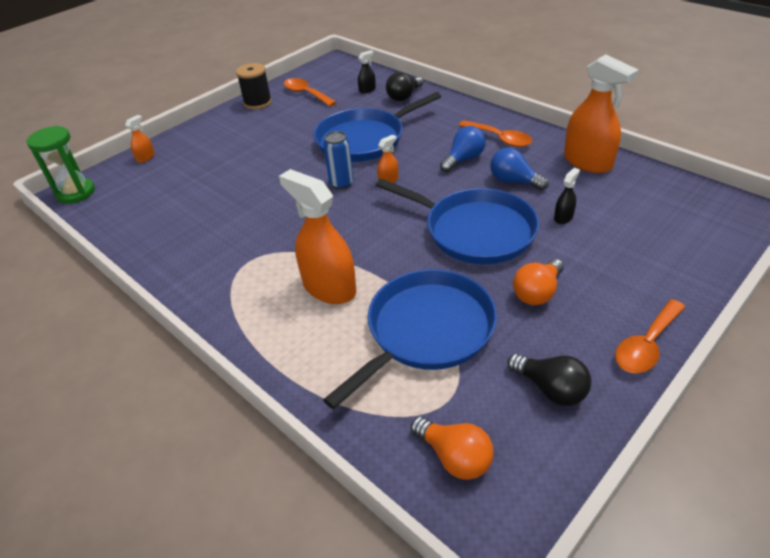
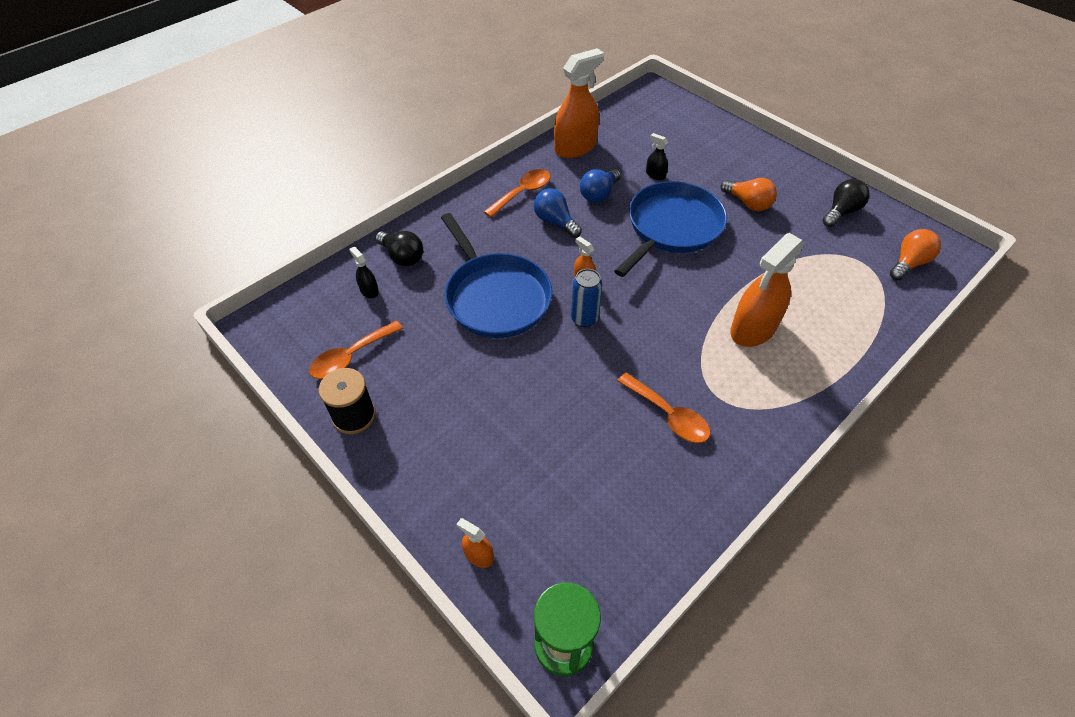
camera: 90 degrees left, 10 degrees up
(426, 331) = (798, 268): blue pan -> none
(646, 345) = (794, 164): orange spoon -> orange spoon (668, 415)

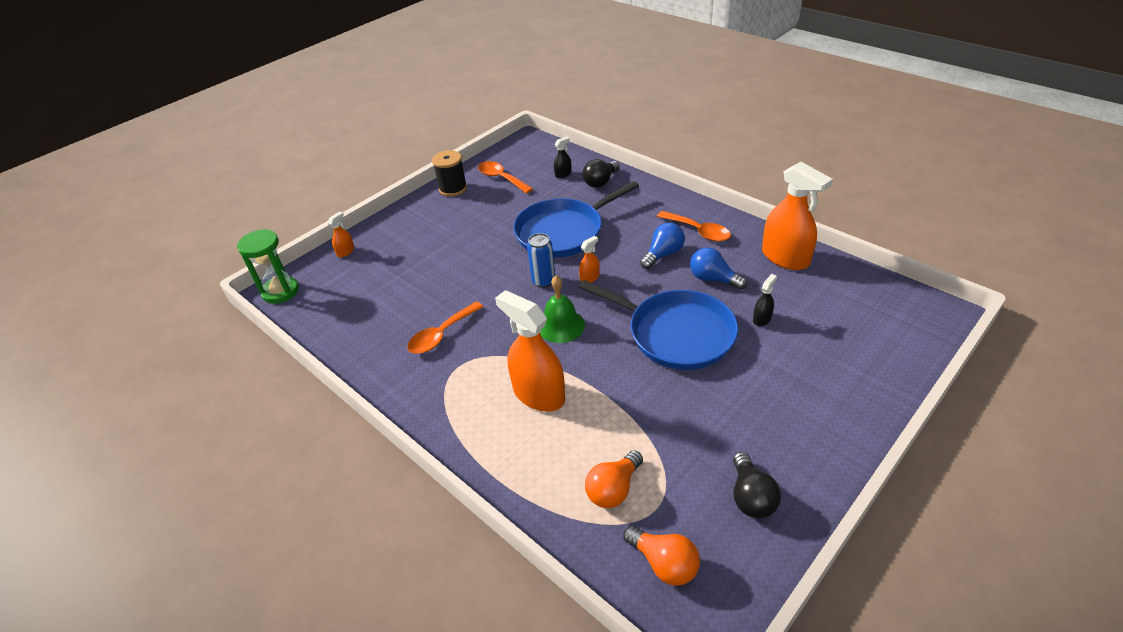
camera: 90 degrees right, 10 degrees down
(657, 307) = (561, 326): none -> green bell
(748, 203) = (737, 399): orange light bulb -> orange light bulb (613, 489)
(841, 212) = (751, 497): black light bulb -> black light bulb turned 45 degrees clockwise

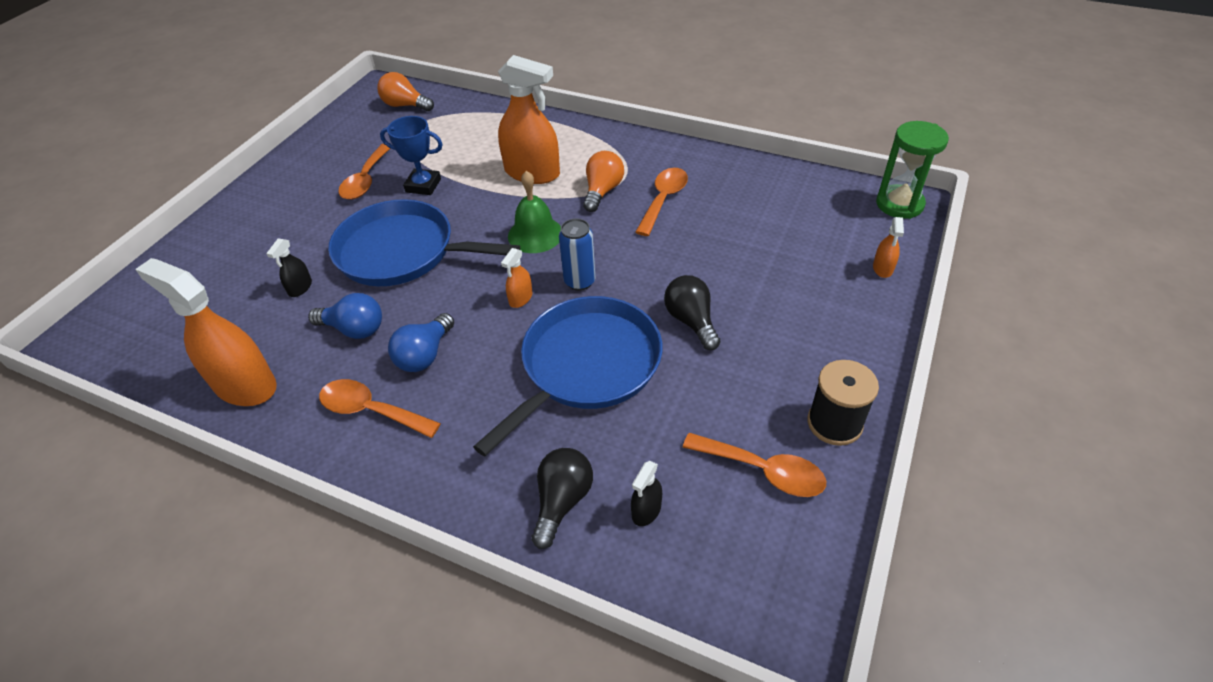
camera: 160 degrees right, 5 degrees up
(613, 489) = (447, 130): orange light bulb -> orange light bulb (602, 191)
(651, 405) = (423, 185): none -> blue trophy
(713, 428) = (366, 180): none -> orange spoon
(751, 497) = (340, 146): black light bulb -> black light bulb (691, 321)

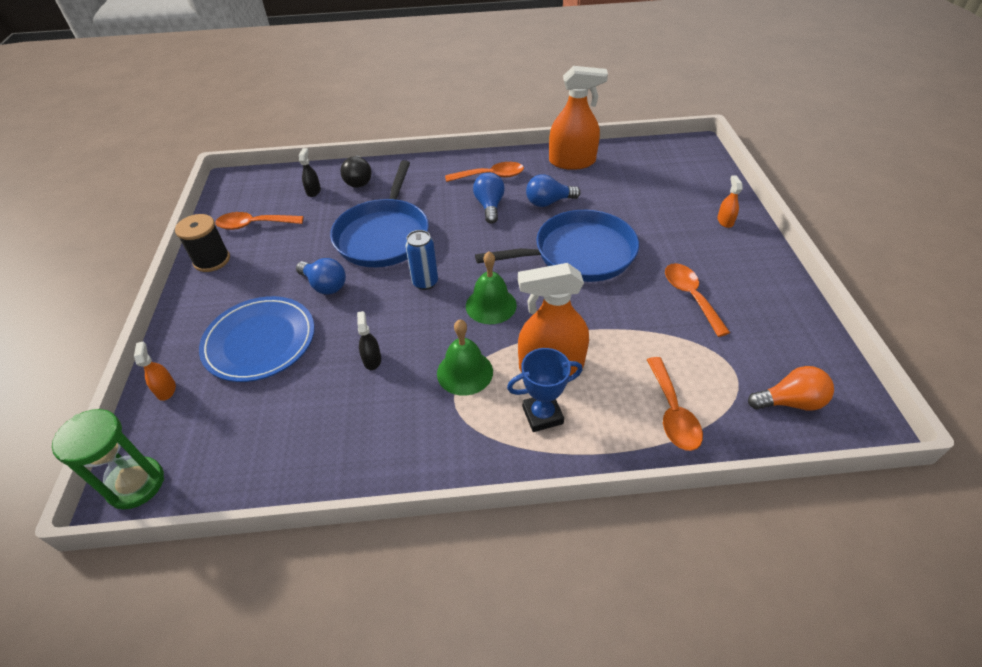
camera: 150 degrees right, 0 degrees up
(300, 287) = (615, 209): black spray bottle -> black spray bottle (372, 360)
(423, 185) = (634, 311): blue trophy -> blue trophy (542, 415)
(520, 298) = (459, 256): orange spray bottle -> orange spray bottle (725, 221)
(602, 191) = (465, 372): orange light bulb -> green bell
(663, 200) = (398, 386): orange spoon -> orange spoon (672, 413)
(691, 321) = (325, 285): black light bulb -> blue light bulb
(781, 282) = (260, 341): none -> blue plate

